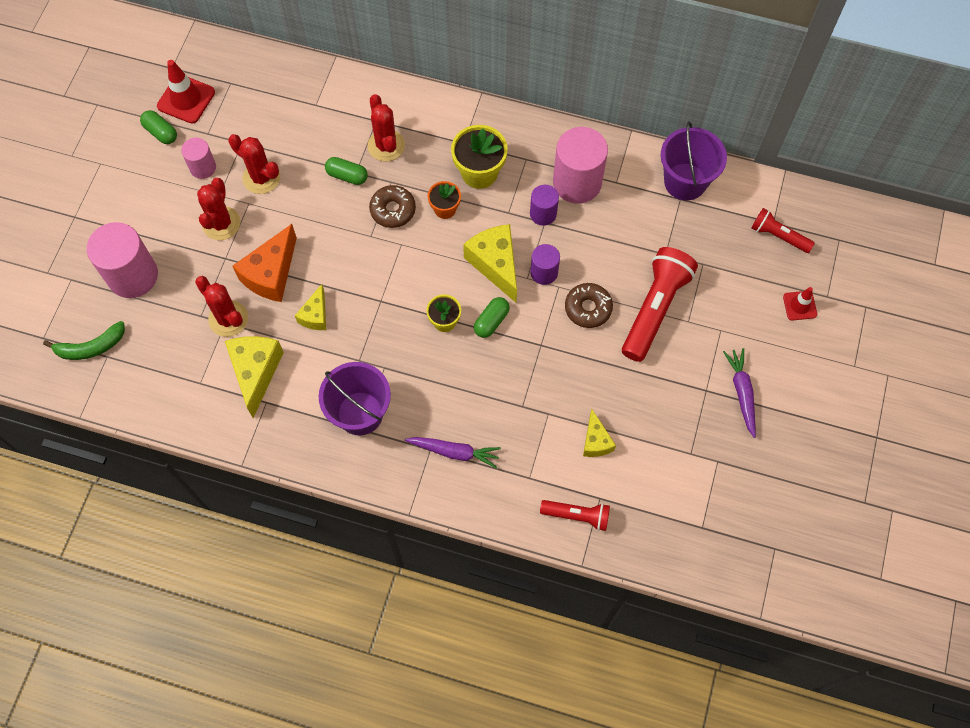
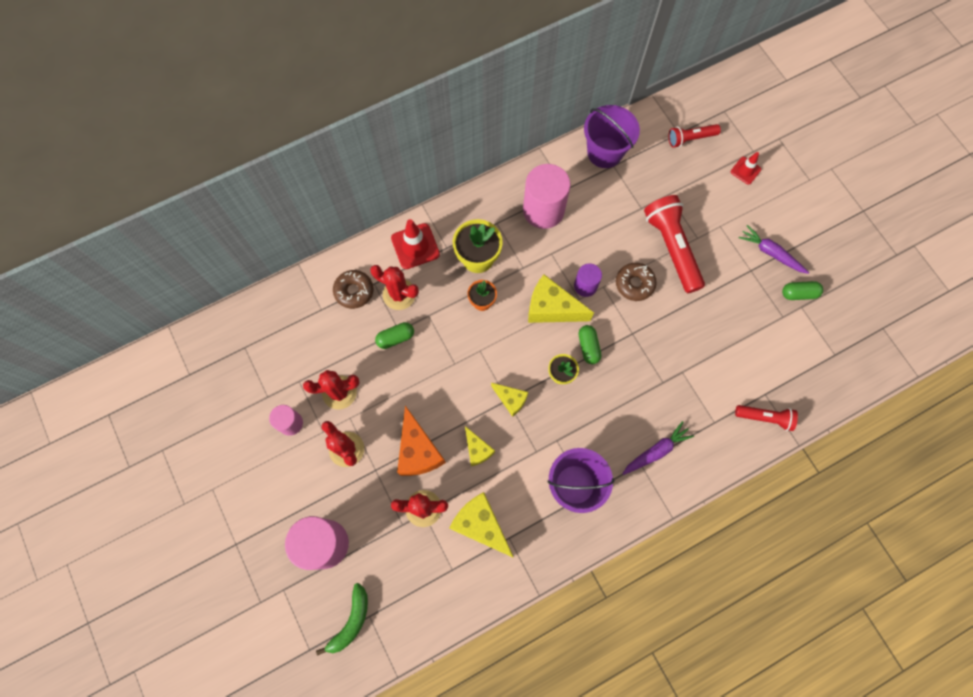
camera: 45 degrees left, 5 degrees up
(161, 132) = (233, 427): green capsule -> green capsule (798, 294)
(186, 99) = (225, 387): red traffic cone -> red traffic cone (415, 246)
(393, 210) = (450, 333): brown donut -> brown donut (354, 291)
(543, 214) = (545, 249): purple cylinder -> none
(577, 516) = (765, 418): red flashlight -> red flashlight turned 45 degrees clockwise
(595, 441) = (726, 362): yellow cheese -> yellow cheese (511, 400)

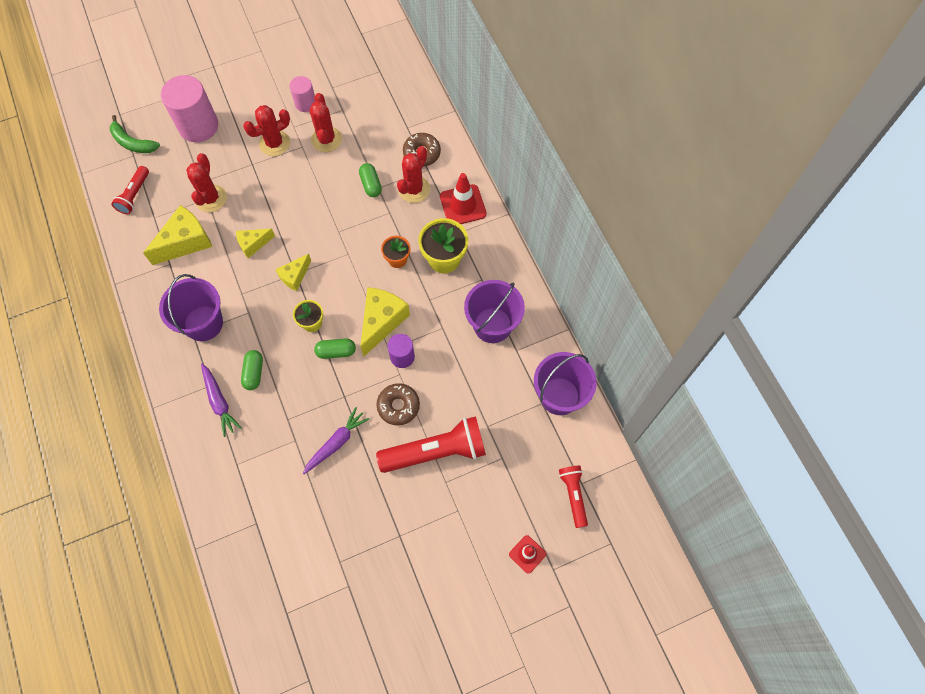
camera: 95 degrees right, 5 degrees down
(418, 451) = (262, 197): orange cheese -> none
(543, 210) = (492, 325): pink cylinder -> purple bucket
(765, 418) = (231, 517): red flashlight -> red flashlight (134, 195)
(771, 253) = (418, 563): purple carrot -> purple carrot (336, 443)
(798, 294) = (364, 586): green capsule -> green capsule (254, 373)

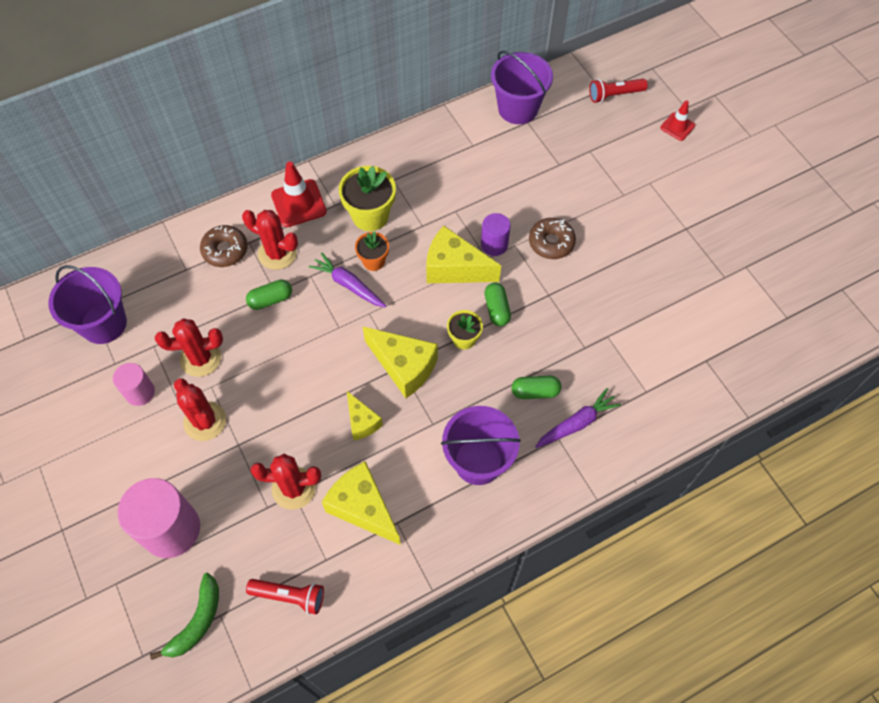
camera: 95 degrees left, 5 degrees down
(295, 276) = (404, 366): yellow cheese -> yellow cheese, size x1.71
(336, 443) = (602, 295): purple carrot -> purple carrot (348, 285)
(436, 451) = (594, 205): red flashlight -> none
(492, 325) = (447, 166): purple bucket -> purple bucket (103, 323)

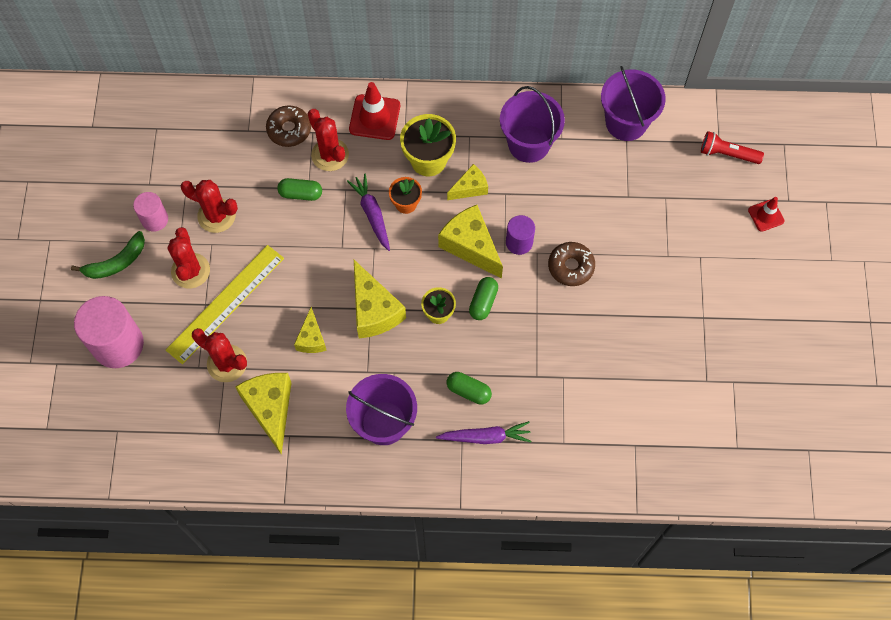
camera: 30 degrees right, 5 degrees up
(103, 323) = (158, 145): purple bucket -> purple bucket (529, 144)
(197, 621) = (98, 426): green banana -> green banana (116, 262)
(258, 433) = (225, 303): none -> yellow ruler
(289, 596) = (175, 446): red flashlight -> none
(422, 221) = (470, 188): none -> yellow cheese

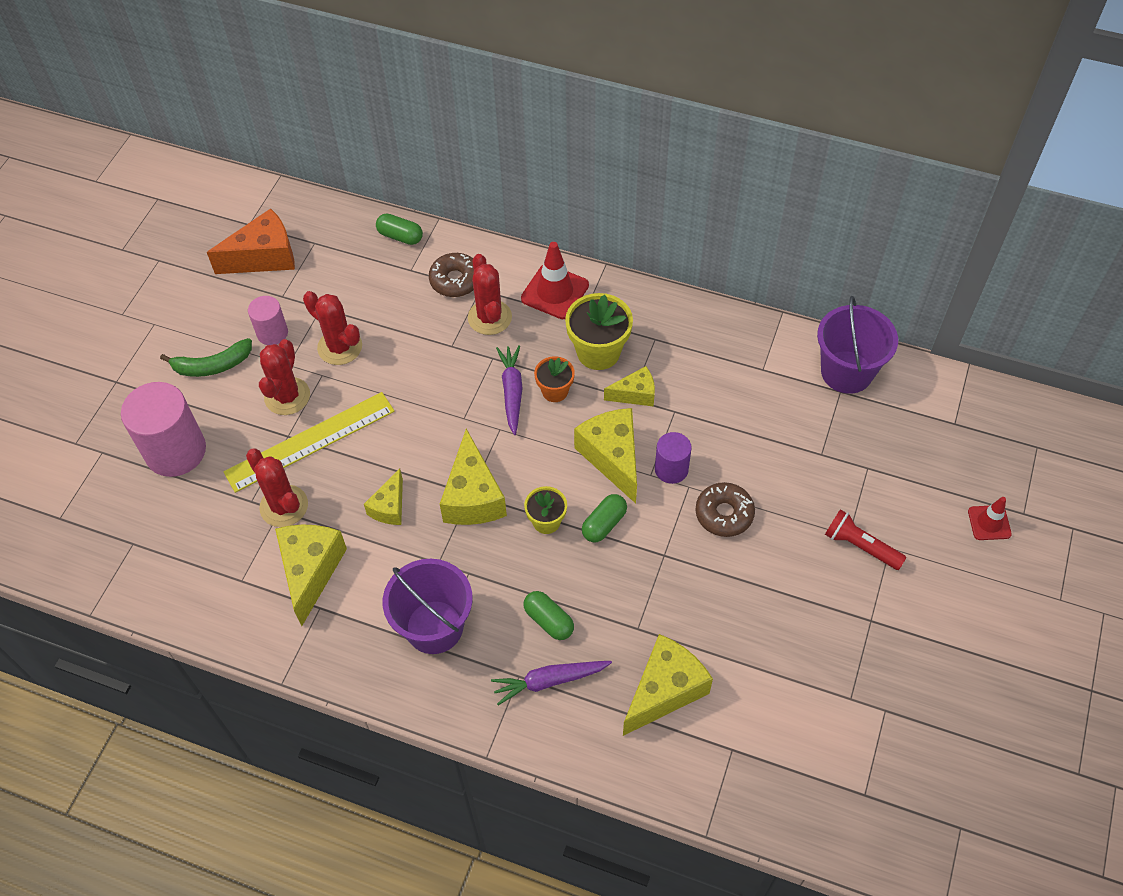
camera: 20 degrees right, 10 degrees down
(118, 153) = (264, 257): none -> orange cheese
(301, 193) = (441, 349): green capsule -> green capsule (400, 236)
(486, 437) = (549, 681): purple carrot -> purple carrot turned 150 degrees clockwise
(529, 144) = (721, 365): purple bucket -> none
(572, 417) = (664, 690): none -> yellow cheese
(727, 154) = (961, 439): red flashlight -> red flashlight (860, 546)

